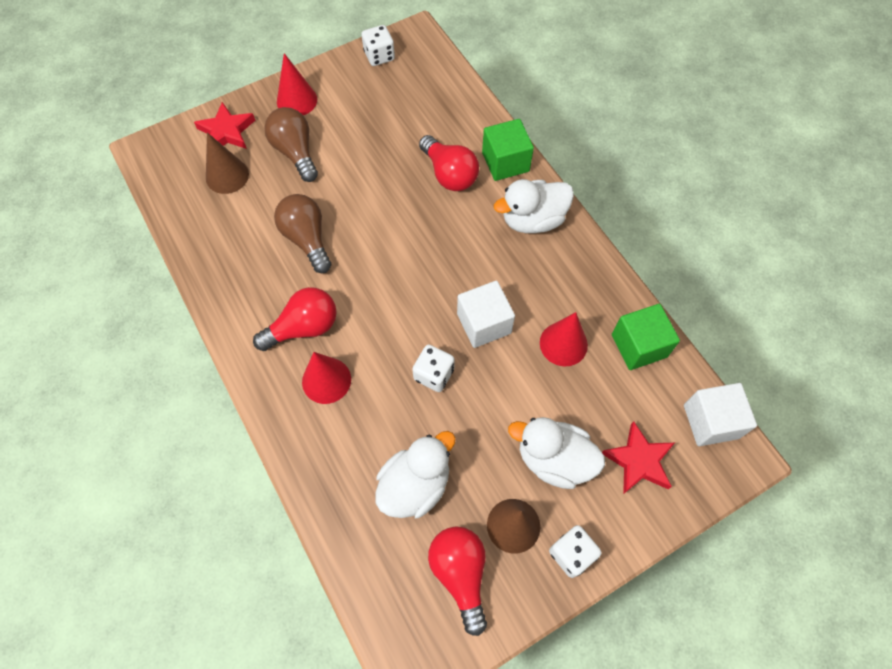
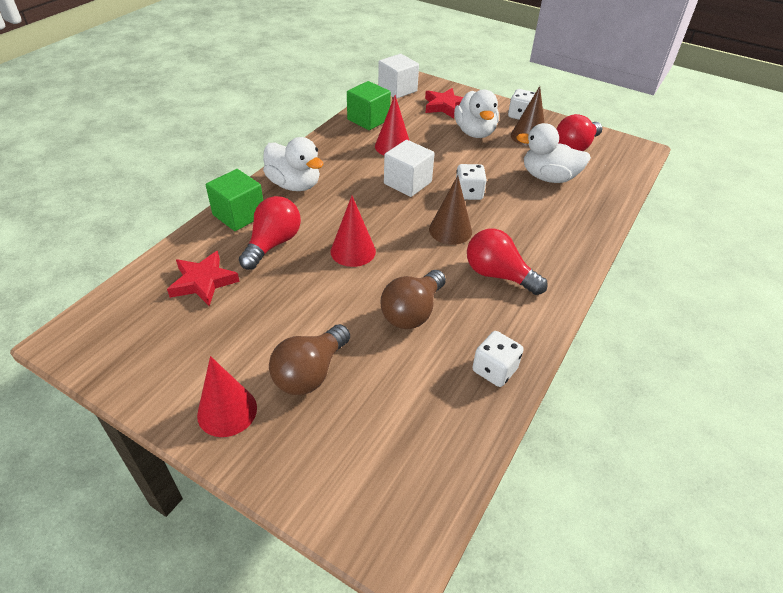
camera: 120 degrees left, 20 degrees down
(227, 132) = (316, 463): red star -> red star (203, 282)
(227, 176) = (383, 423): brown cone -> brown cone (450, 230)
(326, 380) = (526, 243): red cone -> red cone (353, 251)
(379, 56) = (116, 360): white dice -> white dice (494, 370)

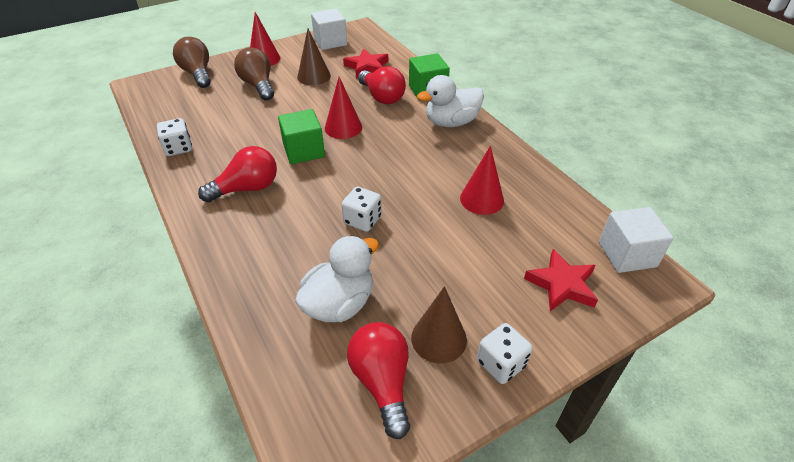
camera: 120 degrees right, 0 degrees up
(368, 119) = (550, 200): green cube -> green cube (304, 151)
(407, 183) = (409, 186): white cube -> white cube (330, 42)
(412, 312) = (259, 133): brown light bulb -> brown light bulb (197, 74)
(450, 230) = (321, 185): brown cone -> brown cone (314, 76)
(475, 132) = (478, 283): white duck -> none

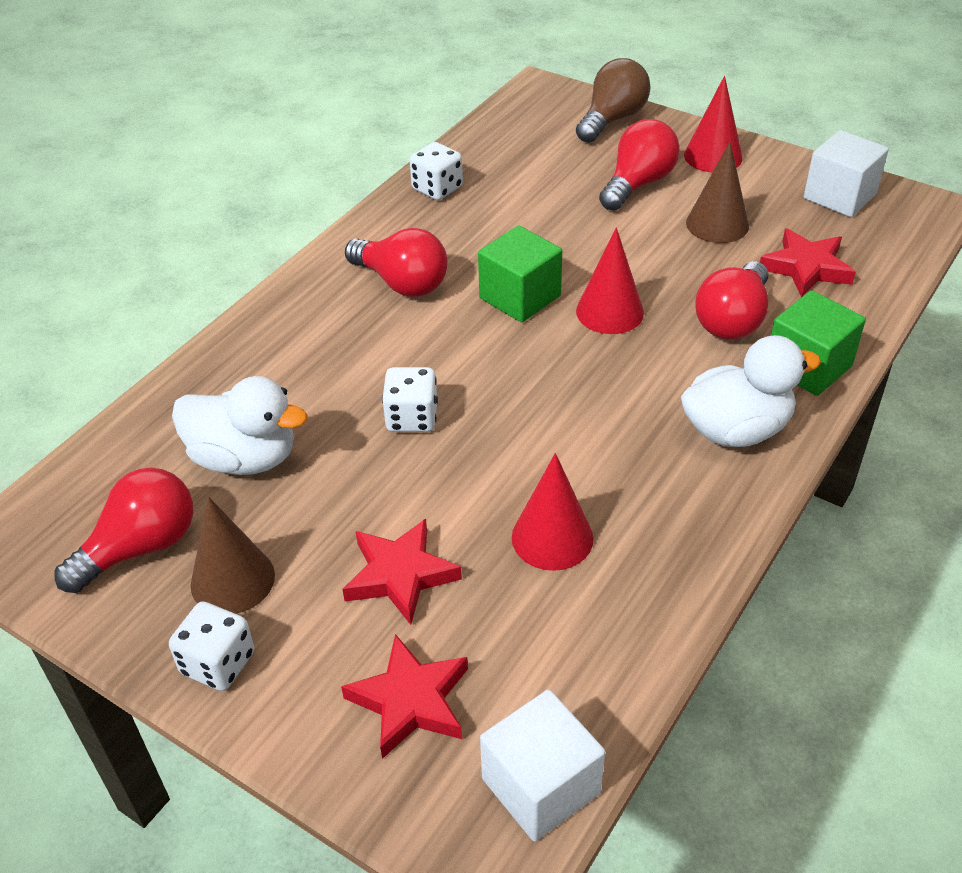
camera: 65 degrees right, 0 degrees up
(258, 85) = (638, 184): brown light bulb -> red light bulb
(451, 122) = (736, 430): white duck -> white duck turned 120 degrees clockwise
(476, 262) = (400, 575): none -> red star

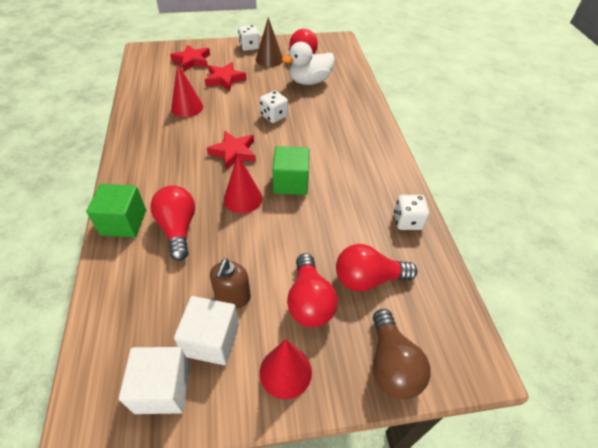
camera: 135 degrees right, 5 degrees up
(402, 283) = (348, 160): red light bulb -> red light bulb (368, 279)
(541, 786) = (143, 62): white cube -> white cube (211, 340)
(717, 224) = (232, 296): brown cone -> brown soap dispenser
(736, 430) = (143, 174): white duck -> none
(806, 268) = (155, 292): red star -> red star (233, 152)

